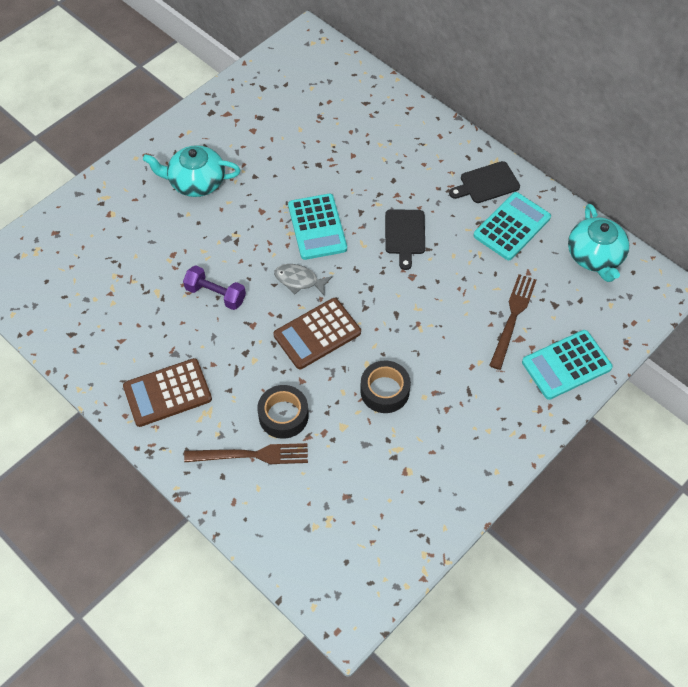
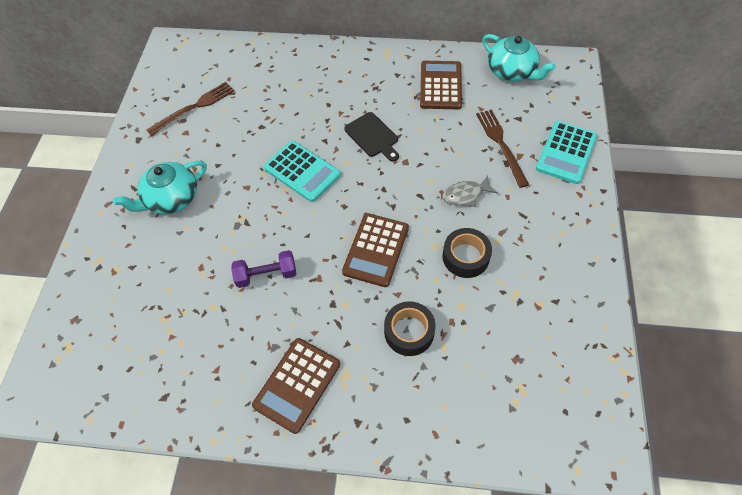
camera: 35 degrees left, 0 degrees up
(251, 455) = (414, 383): brown fork -> brown fork (194, 107)
(299, 280) = (324, 219): grey fish -> grey fish (465, 195)
(487, 183) = (396, 68): black cutting board -> none
(512, 226) = (440, 85): turquoise calculator -> brown calculator

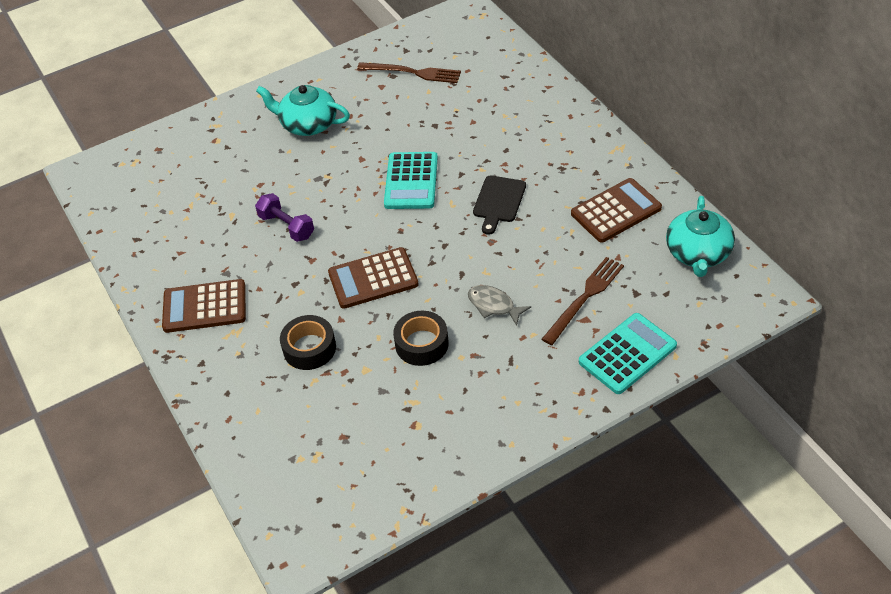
camera: 55 degrees right, 10 degrees down
(566, 152) = (627, 354): turquoise calculator -> turquoise calculator turned 150 degrees clockwise

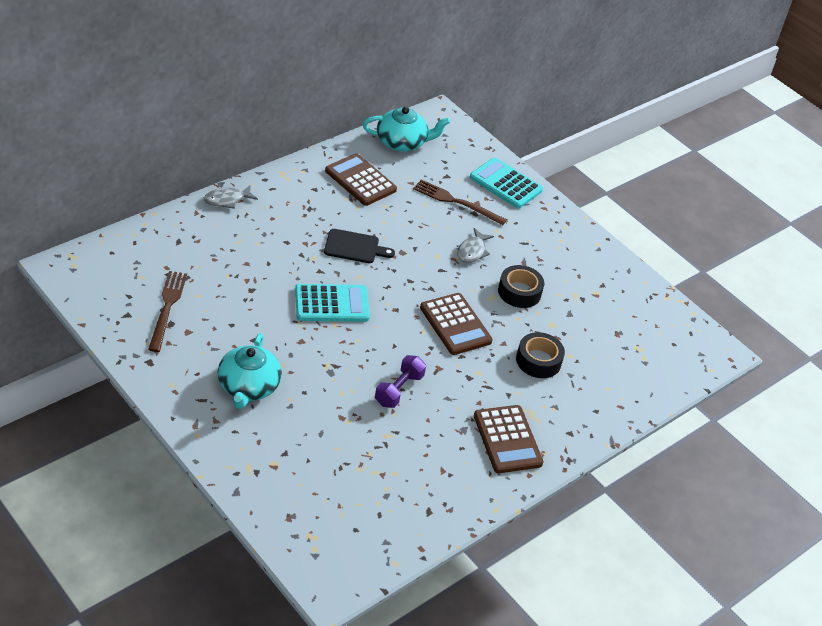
camera: 110 degrees left, 5 degrees down
(570, 106) = (227, 200): none -> grey fish

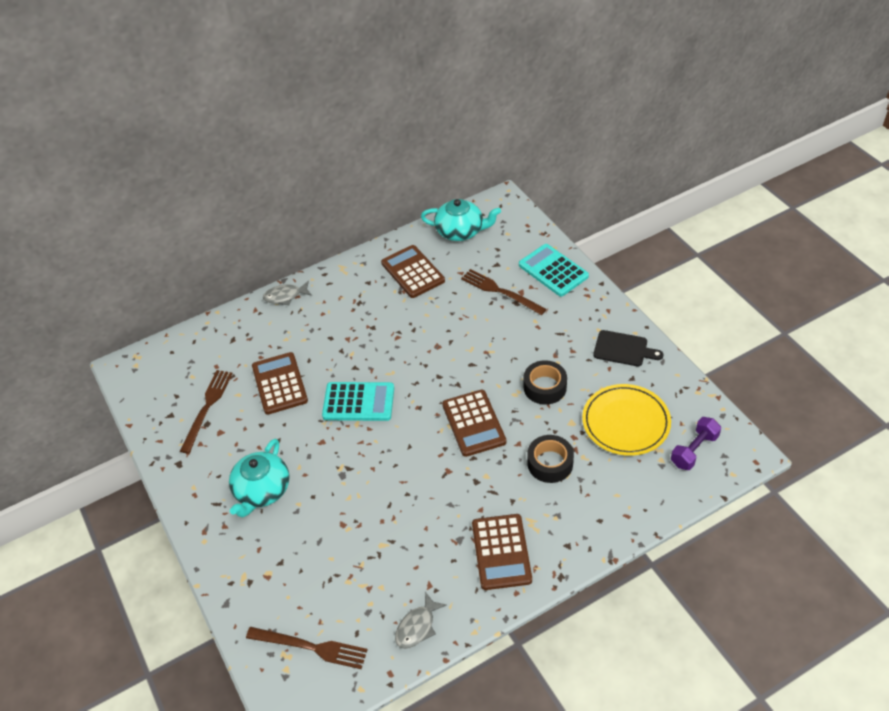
camera: 20 degrees right, 5 degrees up
(242, 285) = (279, 384): none -> brown calculator
(335, 528) = (311, 647): none -> brown fork
(354, 247) = (392, 342): black cutting board -> black cutting board (623, 349)
(399, 390) = (404, 495): purple dumbbell -> purple dumbbell (694, 450)
(472, 251) = (506, 343): grey fish -> grey fish (417, 626)
(604, 324) = (625, 422): none -> yellow plate

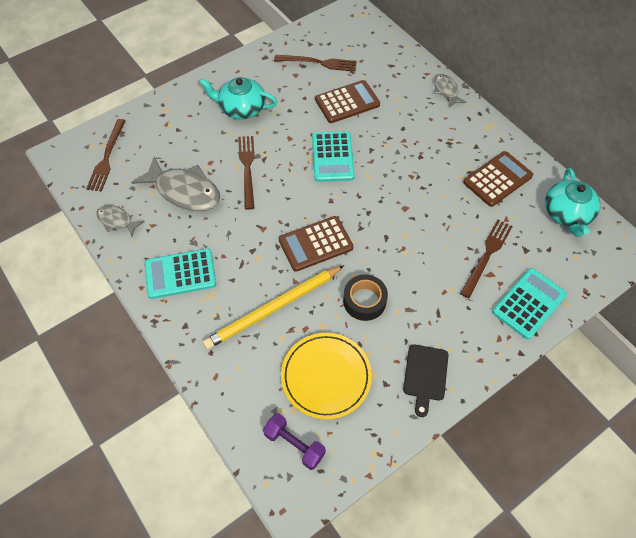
camera: 80 degrees right, 10 degrees up
(360, 485) = (247, 169): none -> brown fork
(383, 551) = (184, 191): none -> grey fish
(501, 552) = (180, 274): brown calculator -> turquoise calculator
(550, 463) = (273, 308): black tape -> yellow pencil

